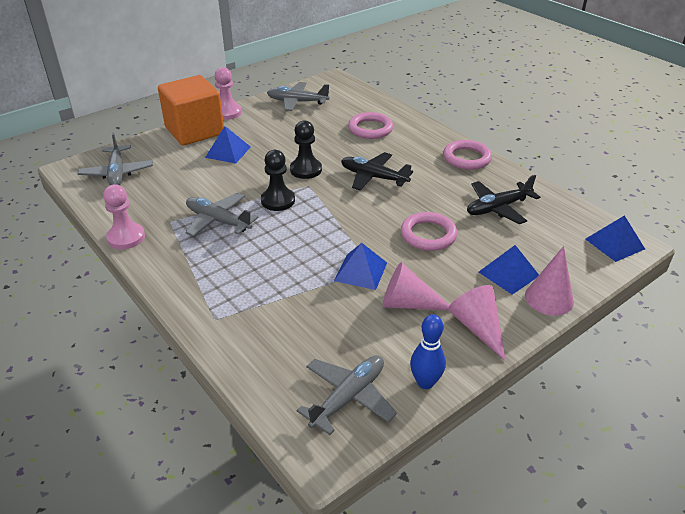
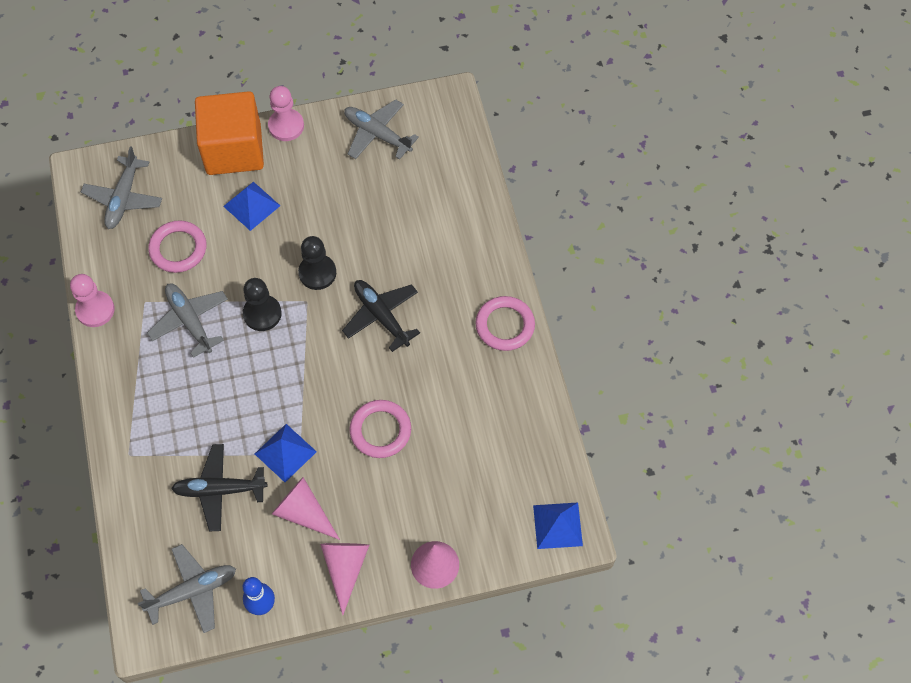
camera: 25 degrees right, 25 degrees up
(370, 129) = (431, 225): pink ring -> pink ring (178, 249)
(498, 208) = (479, 421): black plane -> black plane (219, 490)
(508, 274) = (421, 517): blue pyramid -> none

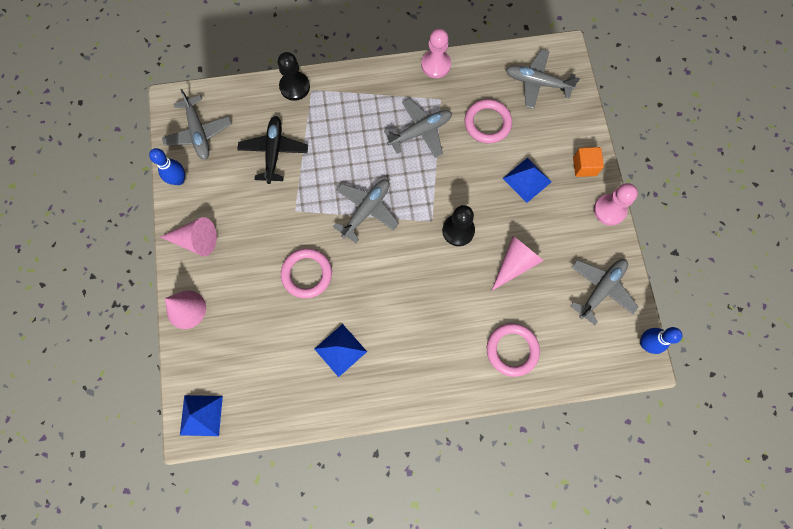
camera: 95 degrees right, 10 degrees up
(234, 149) = (584, 166): orange cube -> orange cube, size x0.44
(262, 314) = (422, 186): black pawn -> black pawn (294, 87)
(285, 452) = (298, 200): blue pyramid -> blue pyramid (340, 350)
(296, 372) = (366, 210): none -> grey plane
(303, 512) = (246, 212): pink cone -> pink cone (515, 263)
(381, 316) = (412, 281): black plane -> none
(432, 95) = (646, 343): none -> blue bowling pin
(505, 325) = (394, 389): pink ring -> pink ring (512, 350)

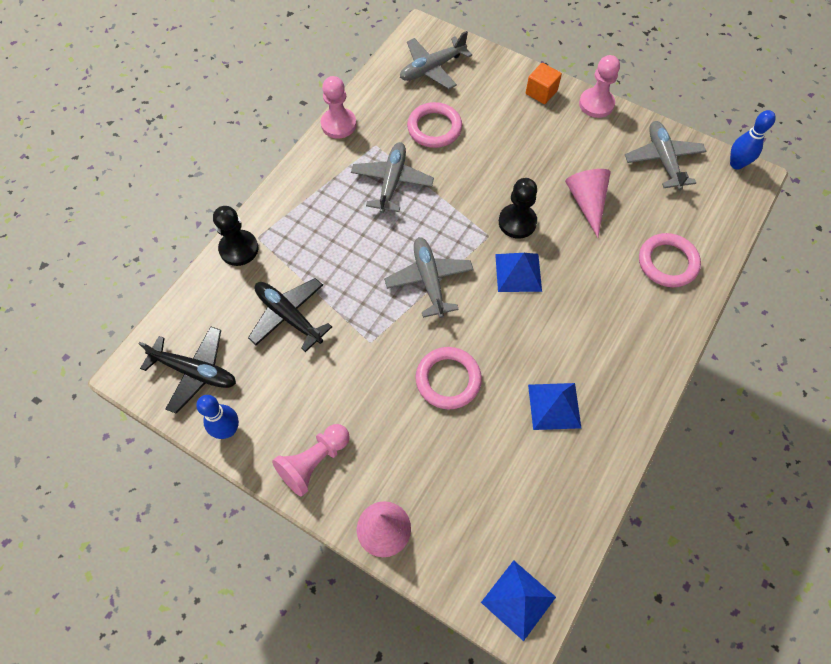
camera: 50 degrees left, 10 degrees down
(196, 240) = (314, 462): pink cone -> pink pawn
(198, 133) = (195, 372): grey plane -> black plane
(527, 180) = (515, 138): blue pyramid -> blue pyramid (518, 272)

